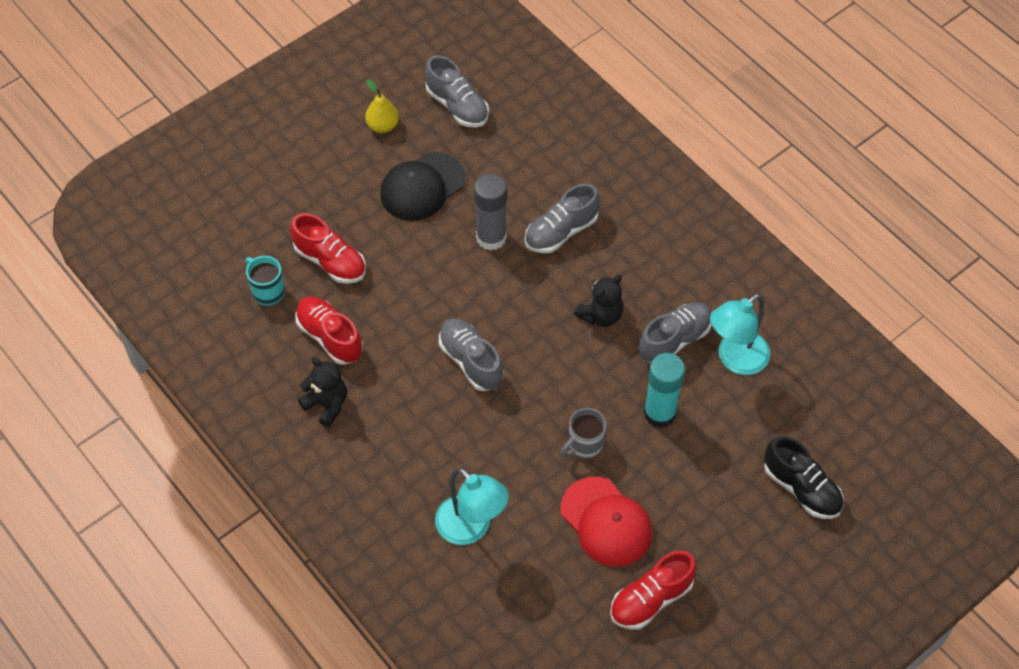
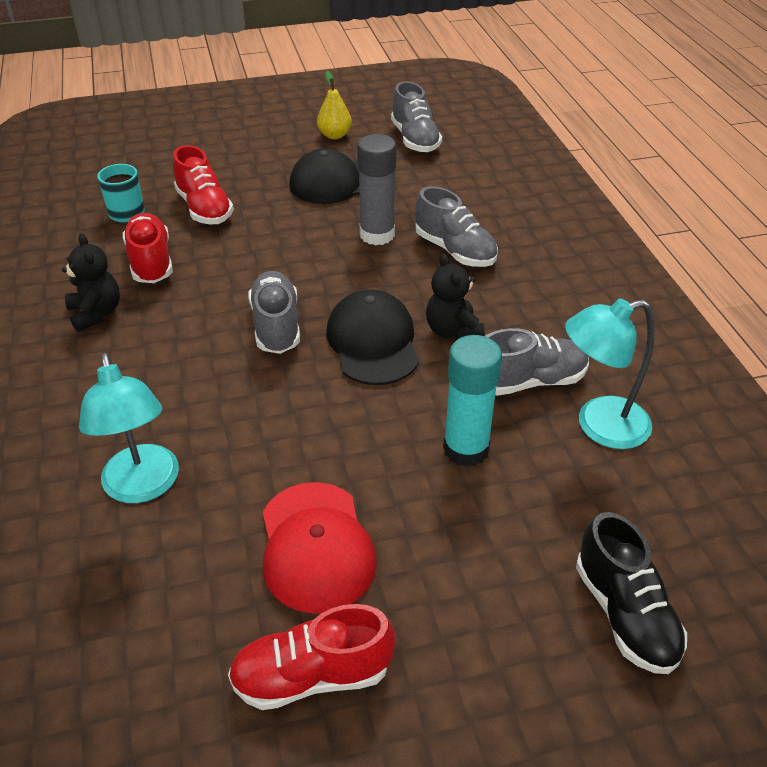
camera: 25 degrees right, 15 degrees down
(550, 348) = (373, 342): none -> black cap
(561, 232) = (455, 250): grey shoe -> grey shoe turned 120 degrees counterclockwise
(584, 445) = (347, 449): grey mug -> none
(601, 315) = (453, 331): black teddy bear -> black teddy bear turned 90 degrees clockwise

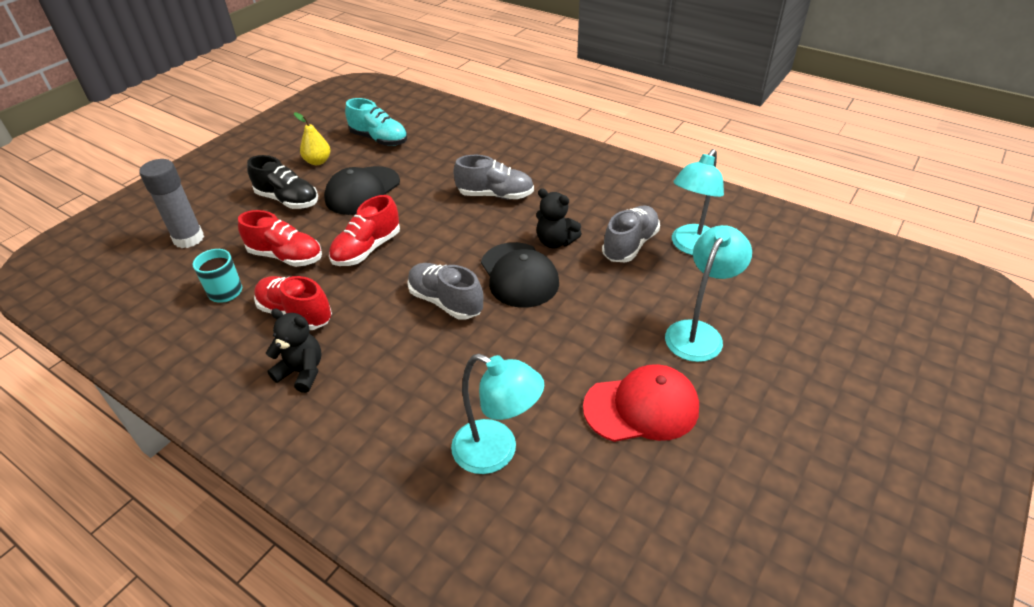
camera: 40 degrees left, 0 degrees up
(312, 676) = (729, 472): red shoe -> red shoe (367, 249)
(316, 547) = (641, 407): red cap -> red cap turned 45 degrees counterclockwise
(373, 342) = (519, 275): black cap -> black cap turned 150 degrees counterclockwise
(377, 235) = (435, 210): grey glue stick -> grey glue stick (188, 239)
(415, 139) = (379, 139): grey shoe -> turquoise shoe
(466, 449) = (646, 301): turquoise glue stick -> none
(477, 519) = (698, 332): none -> turquoise lamp
(625, 614) = (814, 329): black shoe -> black shoe (288, 200)

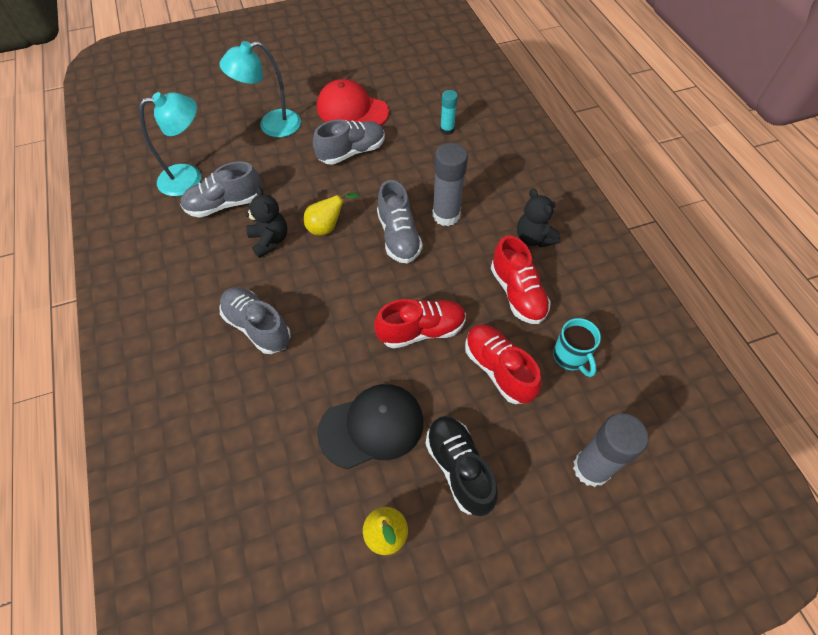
camera: 145 degrees left, 15 degrees up
(379, 139) = (282, 532): turquoise shoe -> none
(414, 345) = (446, 215): none -> grey glue stick
(496, 452) = (447, 130): turquoise lamp -> turquoise glue stick
(519, 275) = (327, 227): black cap -> yellow pear
(578, 354) = (351, 152): none -> grey shoe

